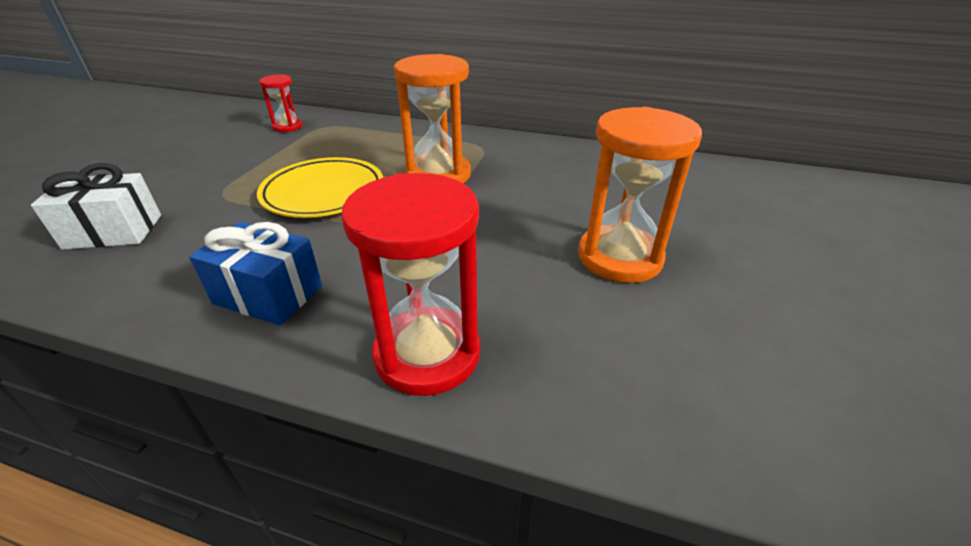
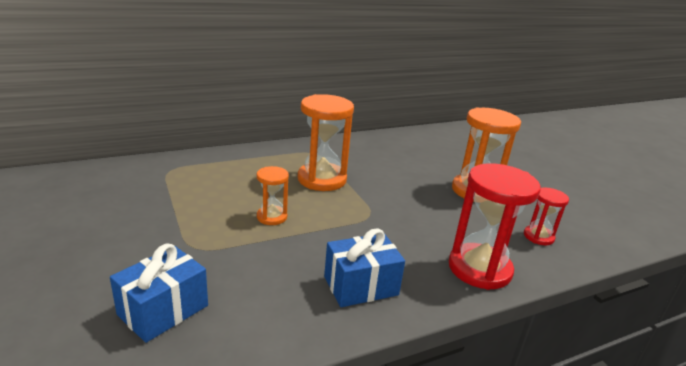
camera: 45 degrees left, 10 degrees down
(114, 232) = (163, 310): white gift -> blue gift
(287, 127) = (136, 180): red hourglass -> red hourglass (538, 237)
(323, 193) = (272, 217): yellow plate -> orange hourglass

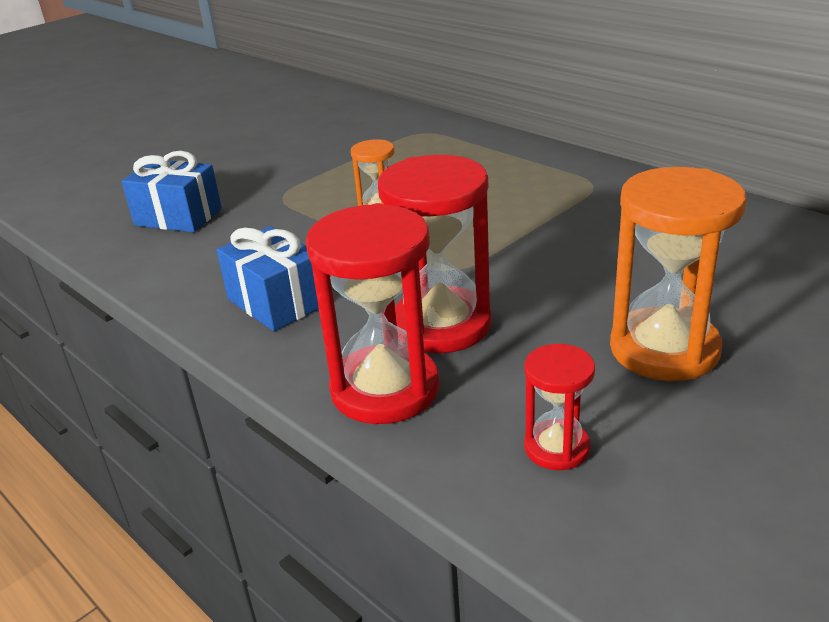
camera: 75 degrees right, 5 degrees up
(322, 179) = (515, 212): orange hourglass -> none
(426, 235) = (441, 325): none -> red hourglass

